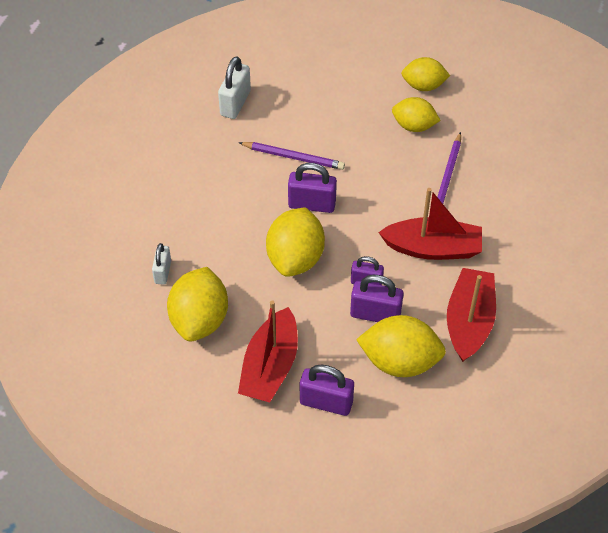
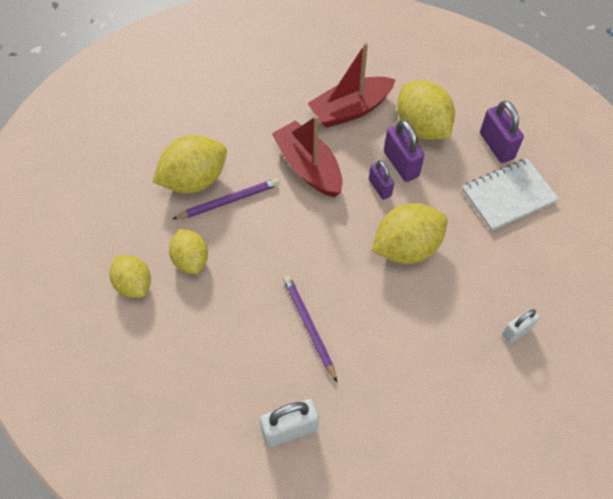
camera: 130 degrees left, 5 degrees up
(200, 319) = (524, 269): yellow lemon -> yellow lemon (194, 180)
(270, 366) = (508, 196): red boat -> white notebook
(312, 204) = (345, 275): purple padlock -> none

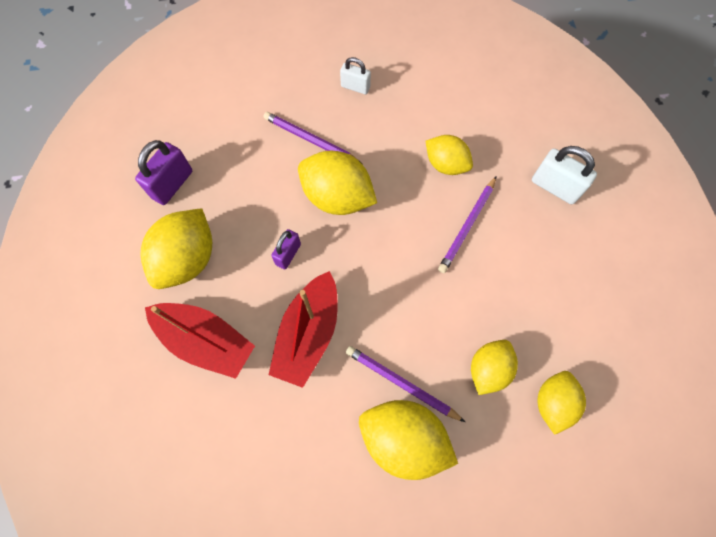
camera: 125 degrees left, 10 degrees up
(379, 352) = (446, 164): none -> yellow lemon
(401, 164) = (247, 252): purple padlock -> none
(478, 260) = (311, 140): none -> purple pencil
(508, 196) = (226, 149): white notebook -> none

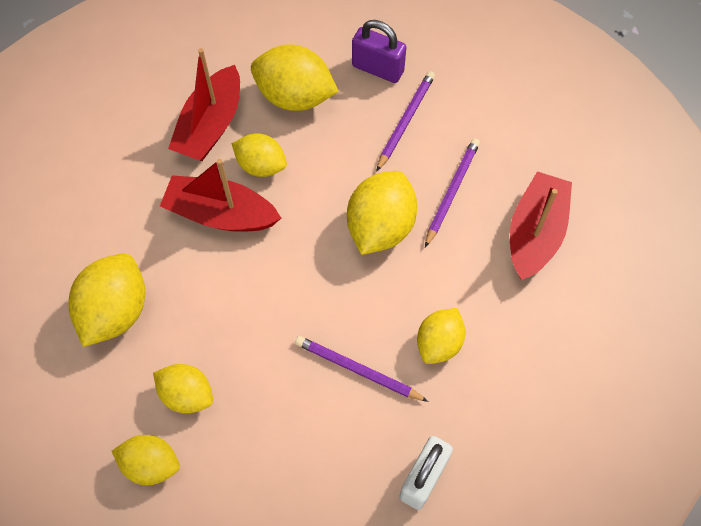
camera: 85 degrees right, 5 degrees down
(260, 294) = (261, 165): none -> yellow lemon
(288, 254) = (307, 186): purple padlock -> none
(355, 87) = (535, 233): white padlock -> red boat
(401, 383) = (171, 306): purple pencil -> purple pencil (405, 121)

